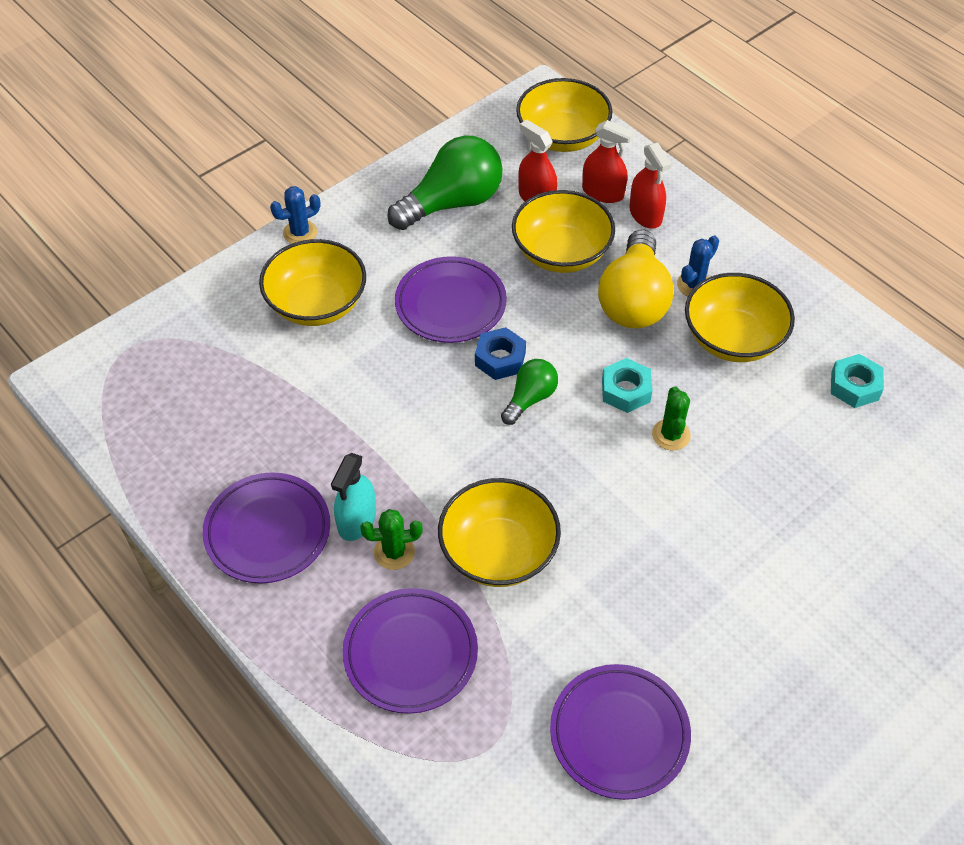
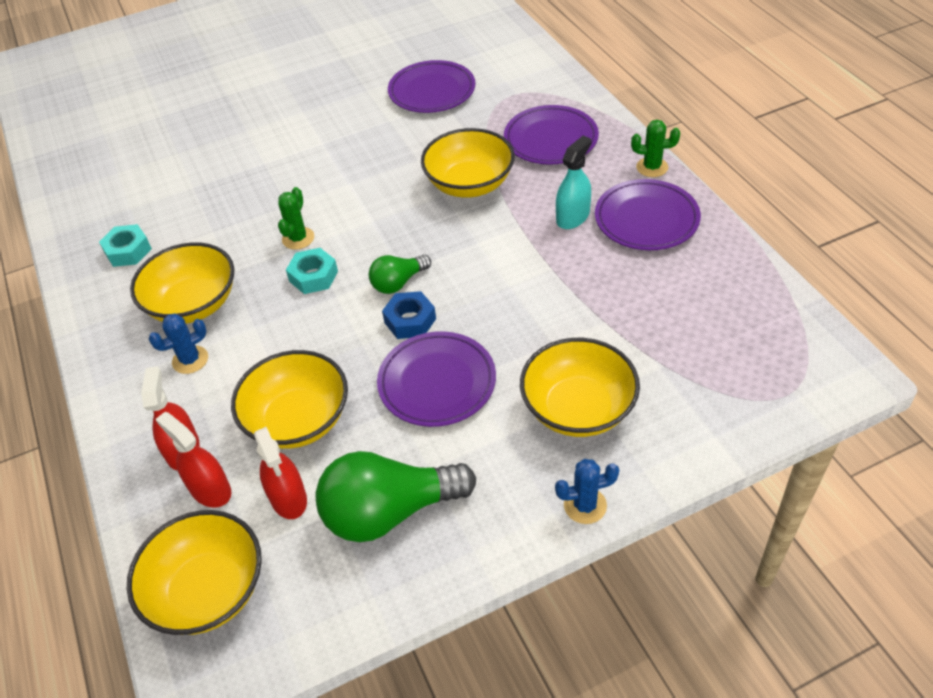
camera: 160 degrees left, 5 degrees down
(394, 552) = (548, 194): green cactus -> green cactus (652, 167)
(634, 300) = (256, 355): yellow light bulb -> none

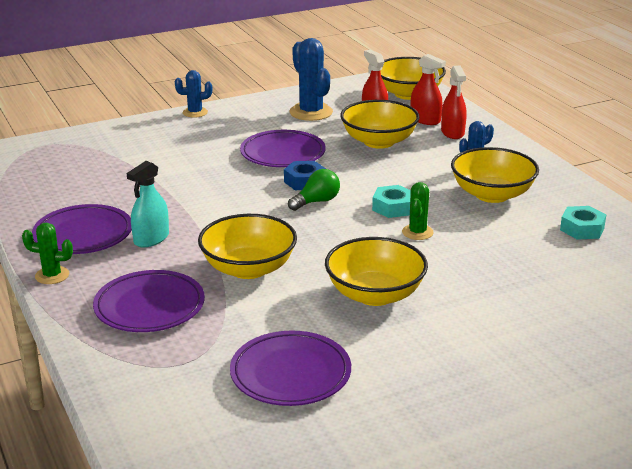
camera: 175 degrees right, 20 degrees down
(390, 512) = (311, 112): green light bulb -> blue cactus
(578, 408) = (186, 142): yellow bowl -> yellow bowl (375, 294)

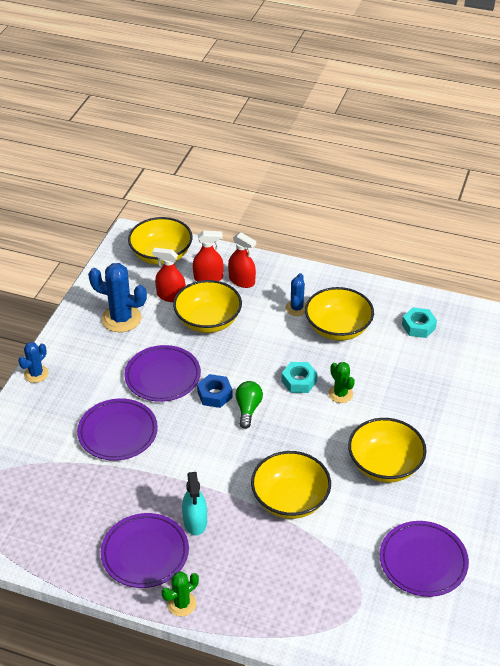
camera: 45 degrees left, 15 degrees up
(149, 307) = (280, 578): purple plate -> purple plate (118, 432)

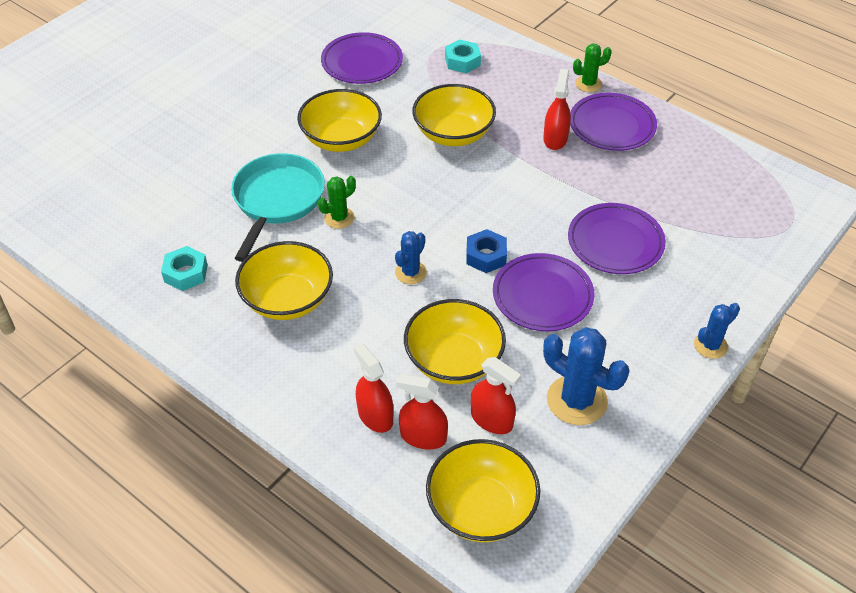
camera: 160 degrees left, 5 degrees up
(195, 521) = (555, 139): turquoise spray bottle -> red spray bottle
(248, 409) = (454, 229): green light bulb -> none
(296, 308) = (323, 345): blue cactus -> blue cactus (410, 272)
(299, 381) = (378, 245): turquoise nut -> turquoise nut (462, 61)
(340, 394) = (339, 218): green cactus -> green cactus turned 60 degrees clockwise
(397, 394) = (277, 200): none -> turquoise pan

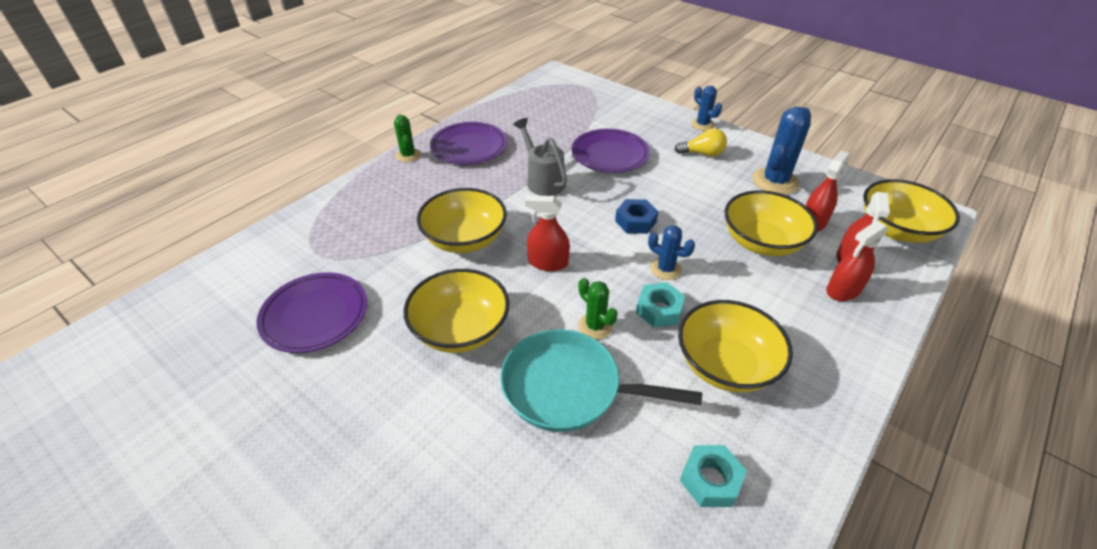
camera: 90 degrees left, 5 degrees down
(462, 61) = (345, 231): turquoise nut -> turquoise nut (659, 310)
(542, 296) = (675, 192): purple plate -> none
(554, 185) = (542, 180): none -> grey watering can
(555, 139) = (482, 177): red spray bottle -> red spray bottle (548, 262)
(632, 334) = (702, 153): none -> yellow light bulb

